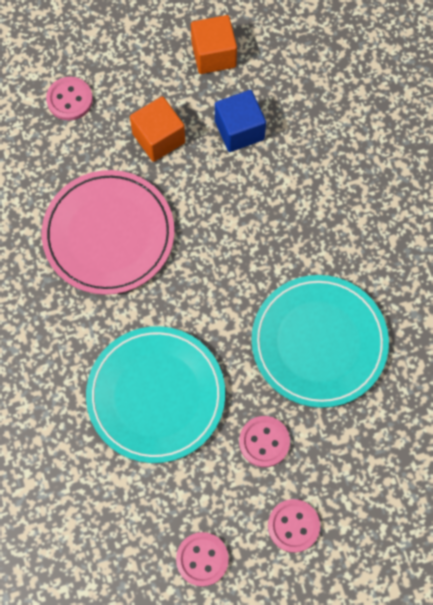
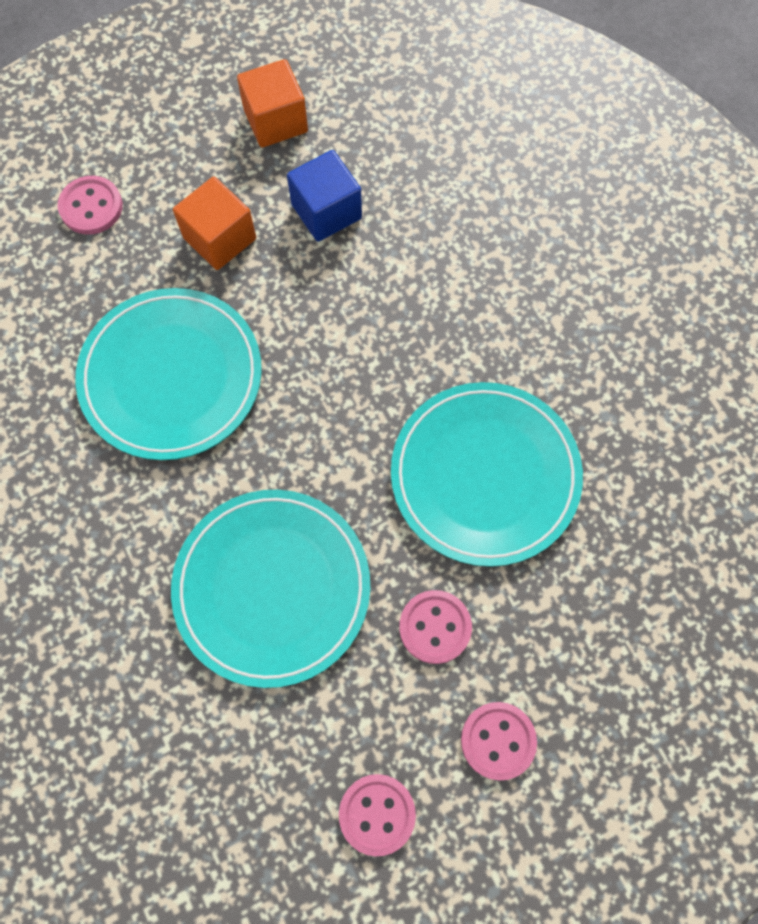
camera: 10 degrees left, 0 degrees up
(108, 234) = (171, 376): pink plate -> turquoise plate

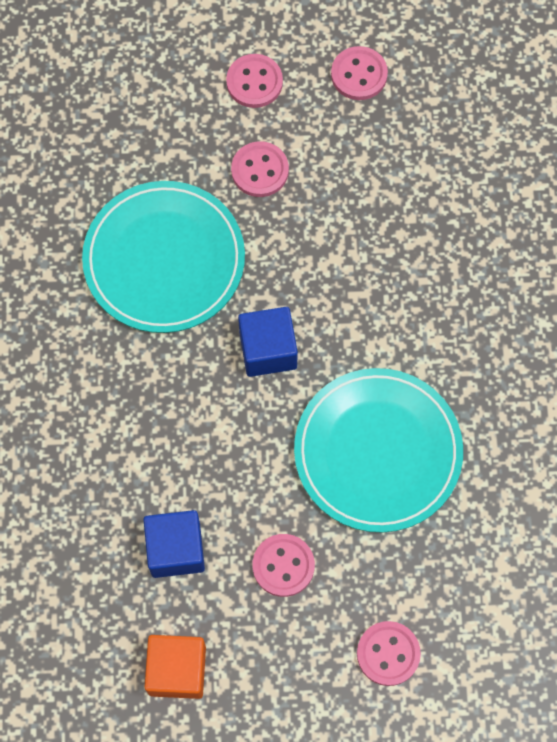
camera: 155 degrees left, 0 degrees up
(220, 238) = (283, 566): orange cube -> pink button
(272, 588) = (366, 248): turquoise plate -> none
(328, 429) = (268, 350): none -> blue cube

